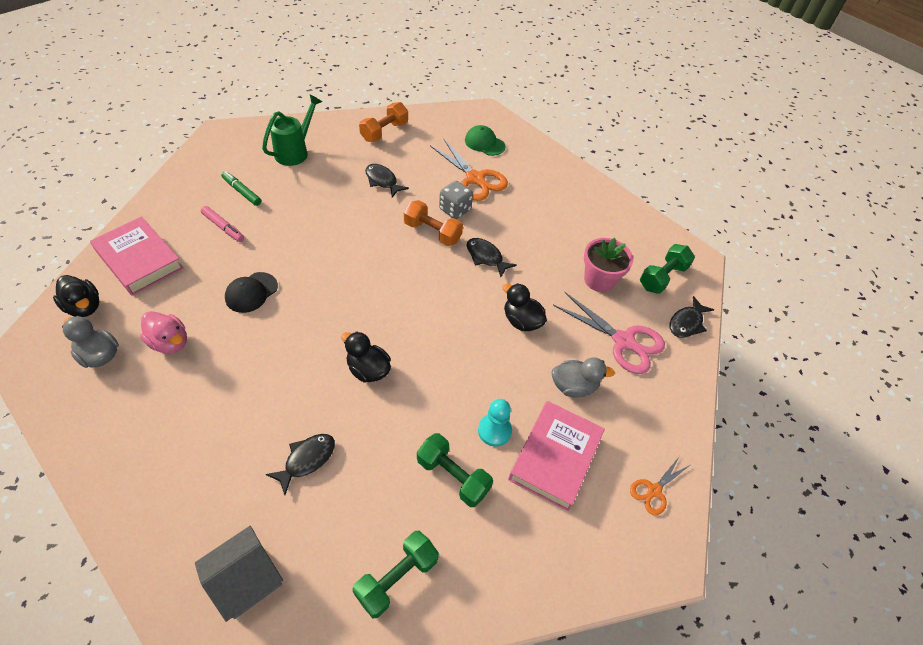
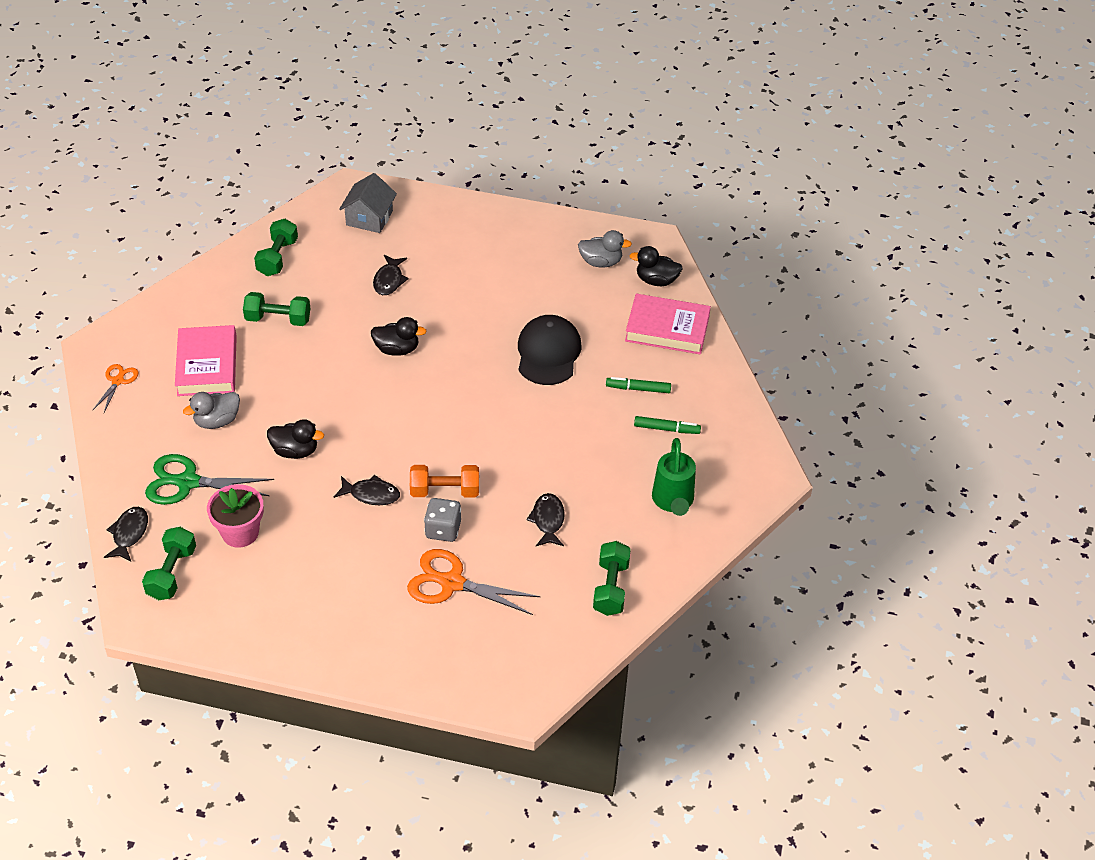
camera: 150 degrees right, 5 degrees down
(170, 342) = (564, 292): pink duck -> none
(223, 227) = (638, 389): pink marker -> green marker
(251, 292) = (548, 353): black cap -> black cap, size x1.59
(382, 181) = (548, 520): black fish -> black fish turned 105 degrees counterclockwise
(384, 132) = (610, 588): orange dumbbell -> green dumbbell
(484, 143) = (481, 644): green cap -> none
(494, 430) = (265, 359): turquoise pawn -> none
(623, 341) = (188, 482): pink scissors -> green scissors

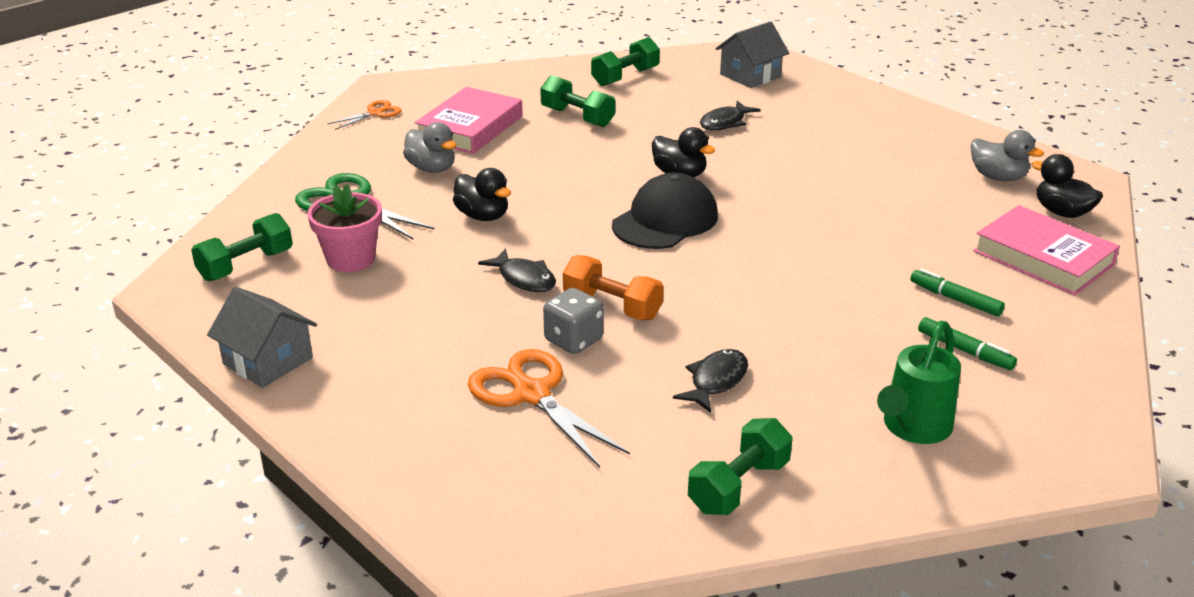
camera: 35 degrees right, 15 degrees down
(129, 534) = (246, 220): black fish -> none
(217, 421) = (432, 168): grey duck -> grey duck turned 135 degrees counterclockwise
(268, 641) = (268, 361): none -> grey house
(548, 353) = (860, 231): black cap -> black cap (665, 220)

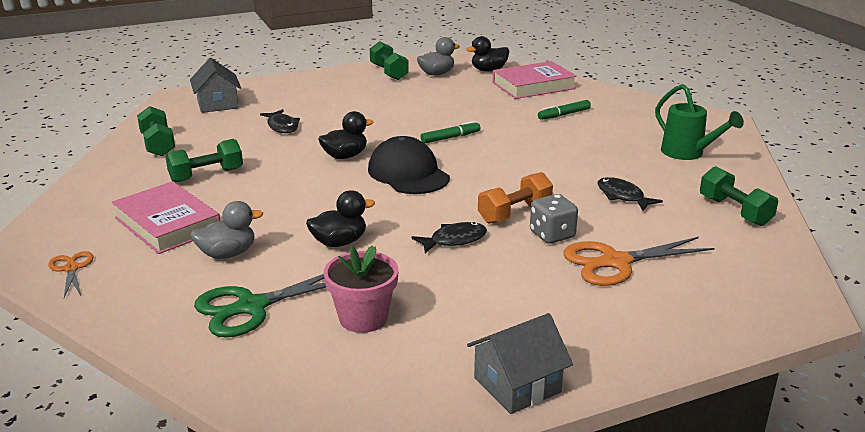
camera: 70 degrees left, 5 degrees down
(246, 265) = (328, 384): green dumbbell -> green dumbbell (389, 72)
(965, 351) = (617, 124): green marker -> green marker (450, 138)

